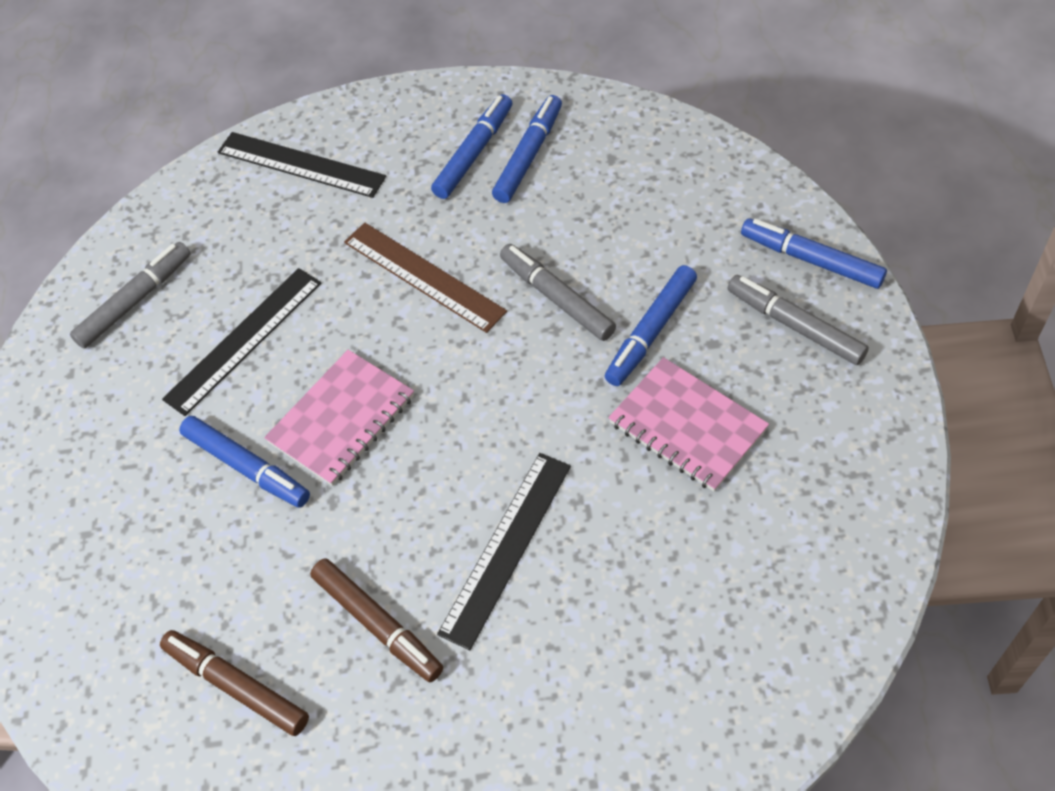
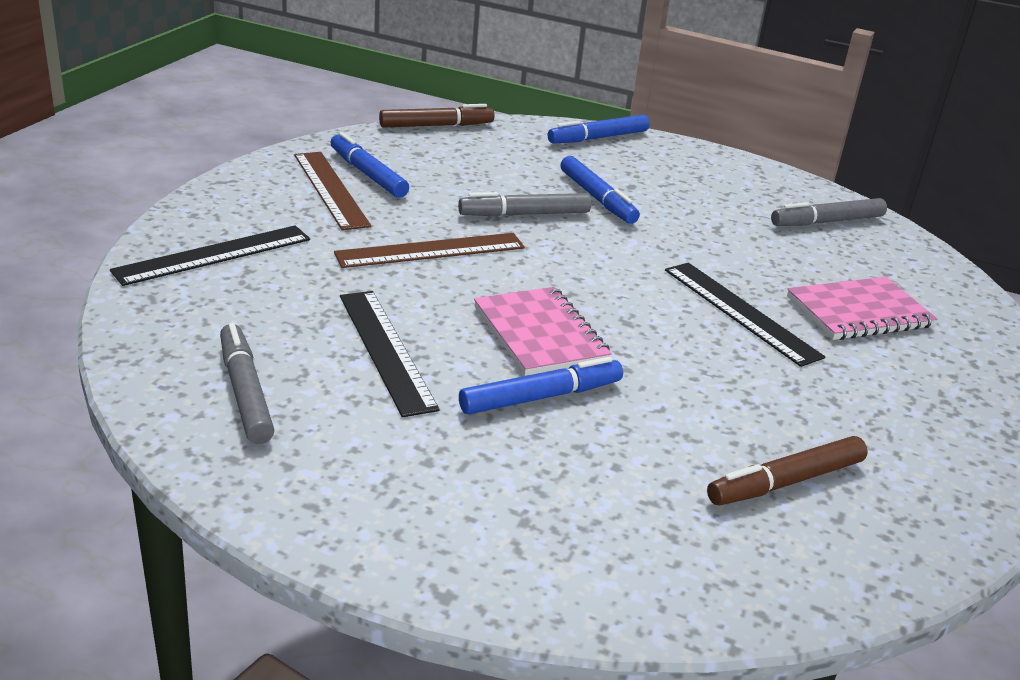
camera: 70 degrees left, 25 degrees down
(378, 624) = (770, 389): brown marker -> brown marker (436, 125)
(474, 153) = (330, 189): blue marker -> brown ruler
(687, 426) = (693, 217): pink notebook -> pink notebook (859, 312)
(795, 326) = (646, 161): grey marker -> grey marker (827, 222)

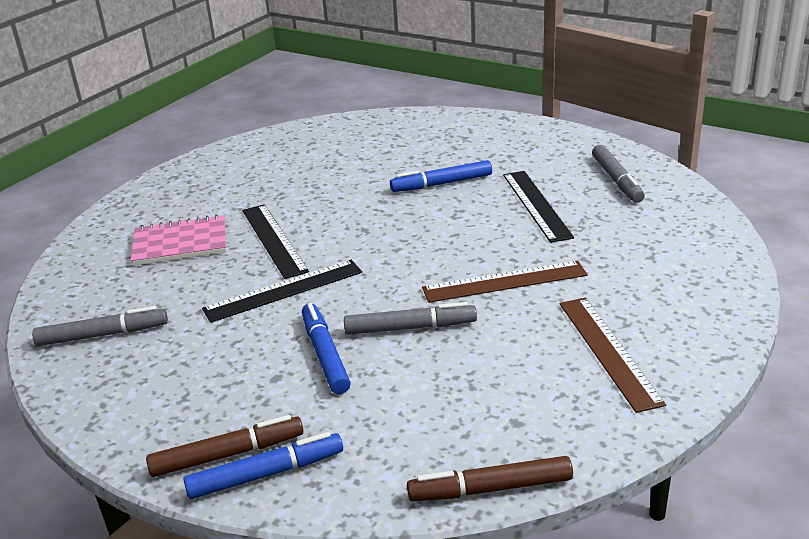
camera: 165 degrees left, 0 degrees up
(214, 255) = (685, 269): black ruler -> black ruler (283, 290)
(367, 174) = (573, 378): blue marker -> none
(539, 334) = (431, 218): pink notebook -> none
(786, 482) = (326, 153): brown marker -> brown marker (227, 454)

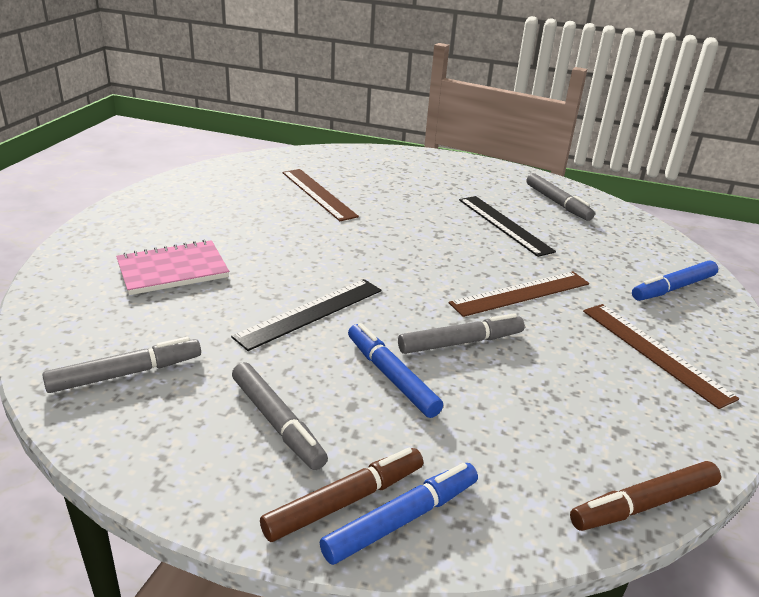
camera: 20 degrees left, 0 degrees up
(205, 386) = (277, 422): none -> grey marker
(274, 240) = (273, 263): black ruler -> none
(355, 166) = (318, 194): none -> brown ruler
(441, 184) = (408, 208): blue marker -> blue marker (673, 288)

